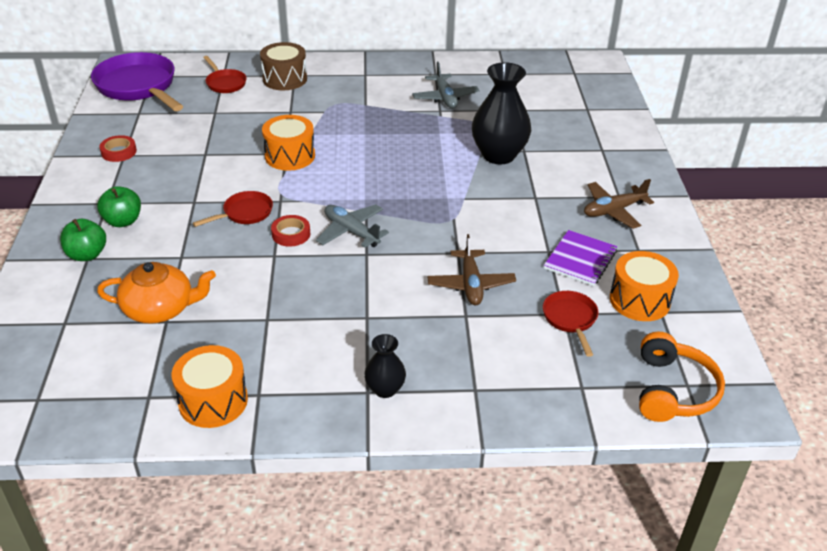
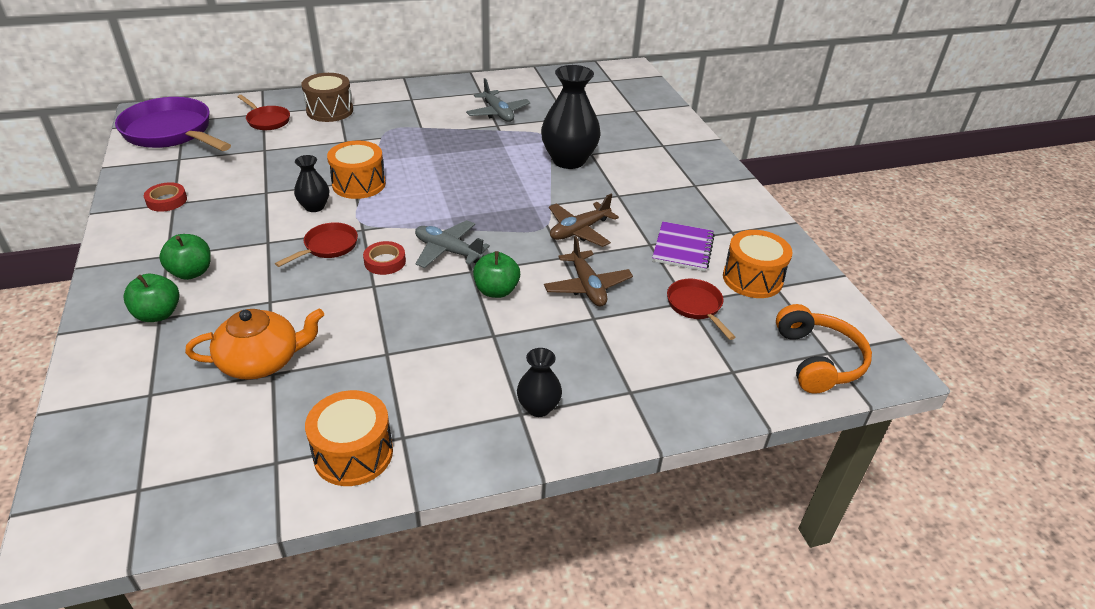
camera: 15 degrees left, 0 degrees up
(244, 173) = (314, 207): none -> black vase
(383, 276) = (496, 291): none -> green apple
(613, 211) = (695, 199): brown plane -> brown plane (579, 231)

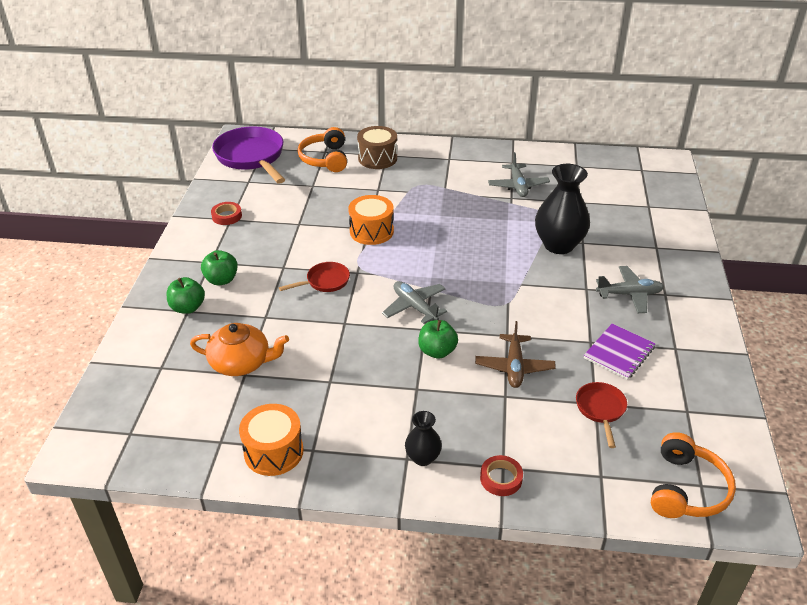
camera: 25 degrees right, 0 degrees up
(267, 120) = (325, 159): red pan -> orange headphones
(314, 207) = (329, 244): black vase -> none
(385, 261) = (362, 304): red tape -> red tape (501, 478)
(579, 231) = (533, 314): brown plane -> none
(662, 192) = (629, 294): none -> grey plane
(752, 279) = (669, 398): orange drum -> none

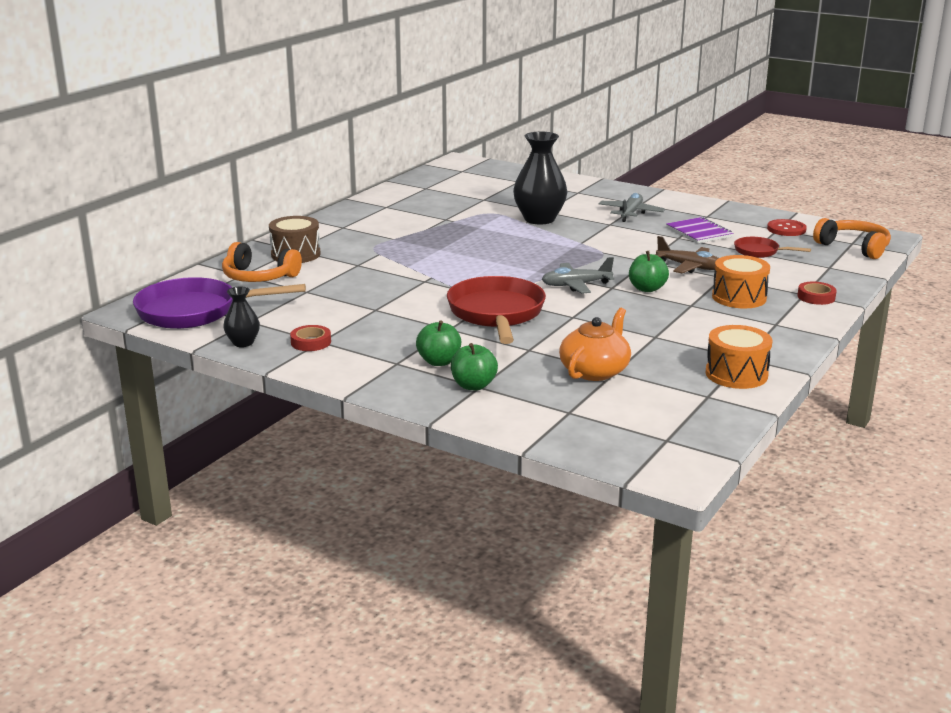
camera: 65 degrees left, 15 degrees down
(325, 281) = (496, 314): red pan -> red pan, size x2.00
(371, 231) = (432, 280): orange drum -> orange drum (739, 297)
(423, 458) = (778, 318): black vase -> black vase (243, 343)
(518, 186) = (429, 213): grey plane -> none
(693, 418) = (786, 229): none -> red button

